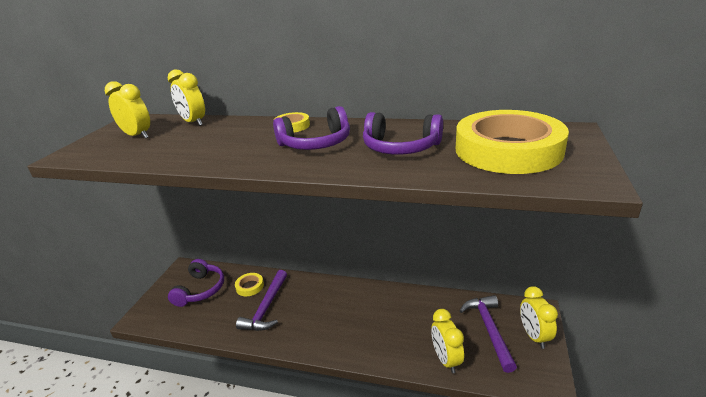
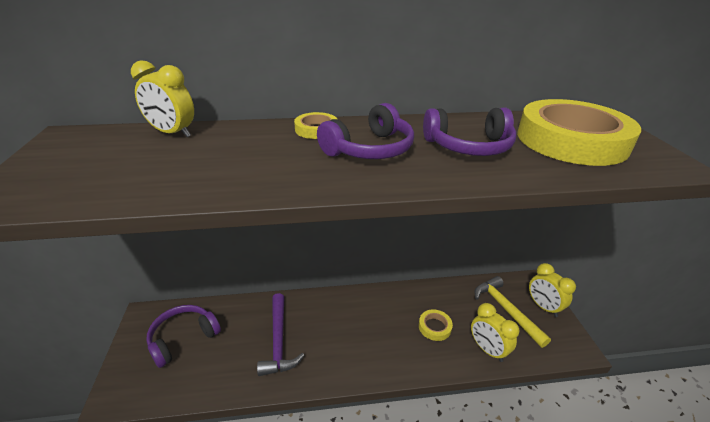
camera: 25 degrees left, 5 degrees up
(137, 136) = (99, 159): yellow clock -> none
(200, 290) = (183, 338): purple headphones -> purple headphones turned 120 degrees counterclockwise
(250, 286) = (245, 320): yellow tape -> yellow tape (434, 327)
(489, 329) = (506, 310): purple hammer -> yellow hammer

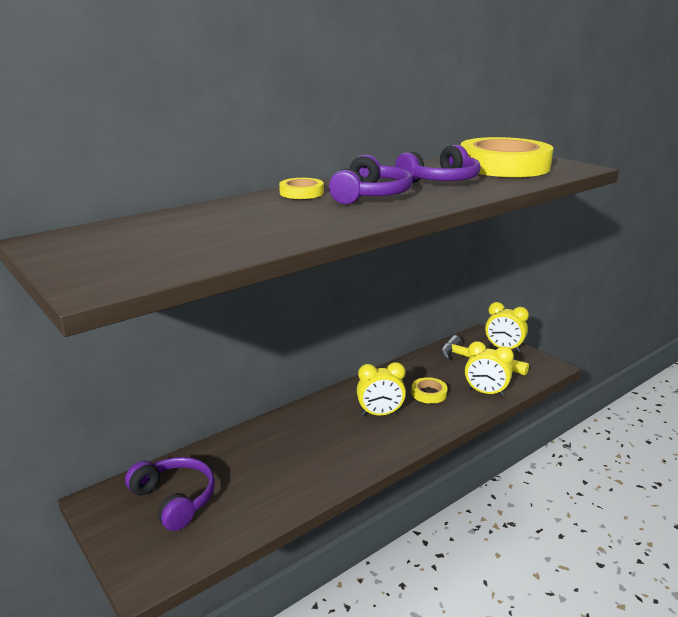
camera: 30 degrees left, 10 degrees down
(172, 133) = (165, 218): yellow clock -> yellow clock (380, 414)
(183, 338) = (175, 499): purple headphones -> purple headphones turned 120 degrees clockwise
(278, 341) = (289, 459): purple hammer -> none

